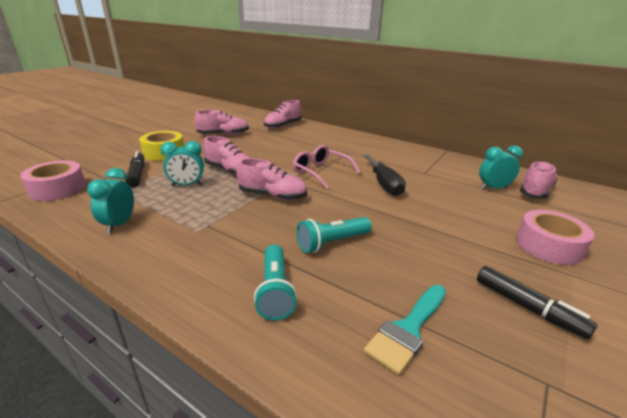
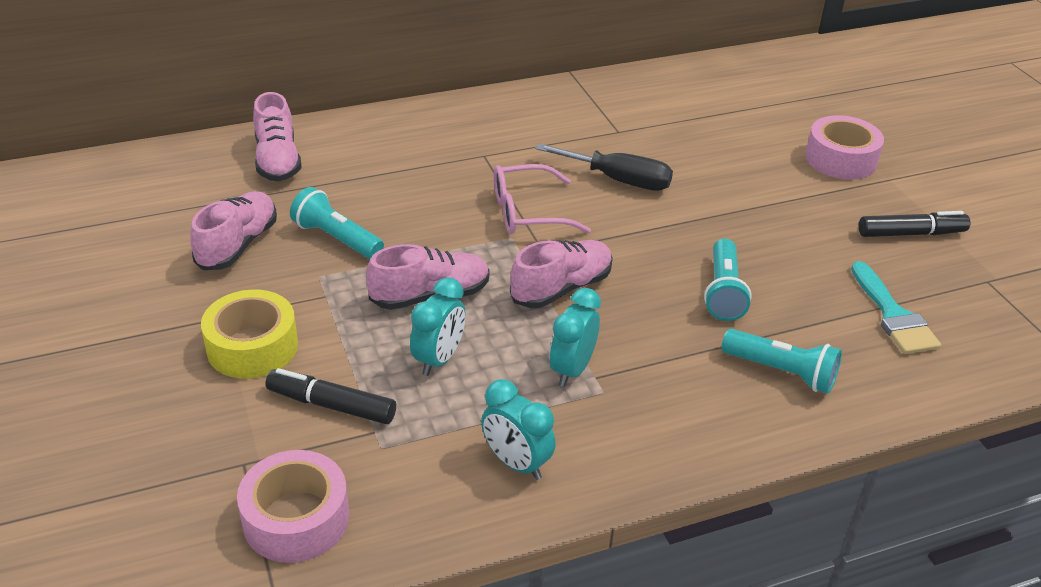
camera: 55 degrees left, 10 degrees up
(248, 146) = (336, 238): none -> turquoise flashlight
(493, 188) = (706, 111): turquoise clock -> turquoise clock (572, 369)
(535, 191) = (738, 89): pink shoe -> none

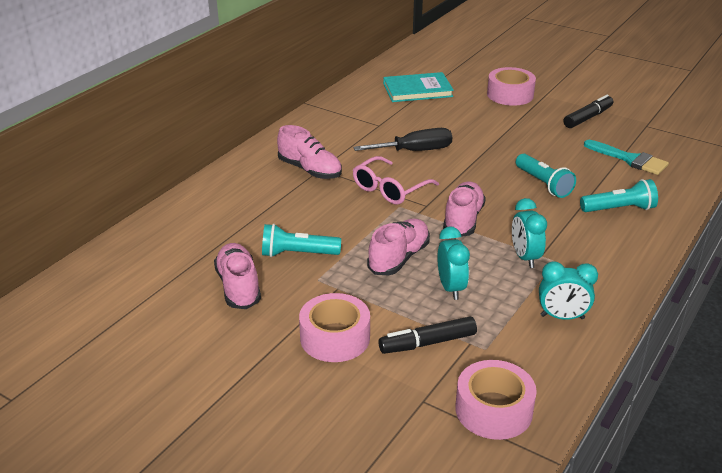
camera: 35 degrees left, 5 degrees down
(252, 347) = (335, 338): yellow tape -> pink tape
(278, 160) = (191, 226): pink shoe -> pink shoe (310, 170)
(724, 107) = (417, 90): none -> turquoise book

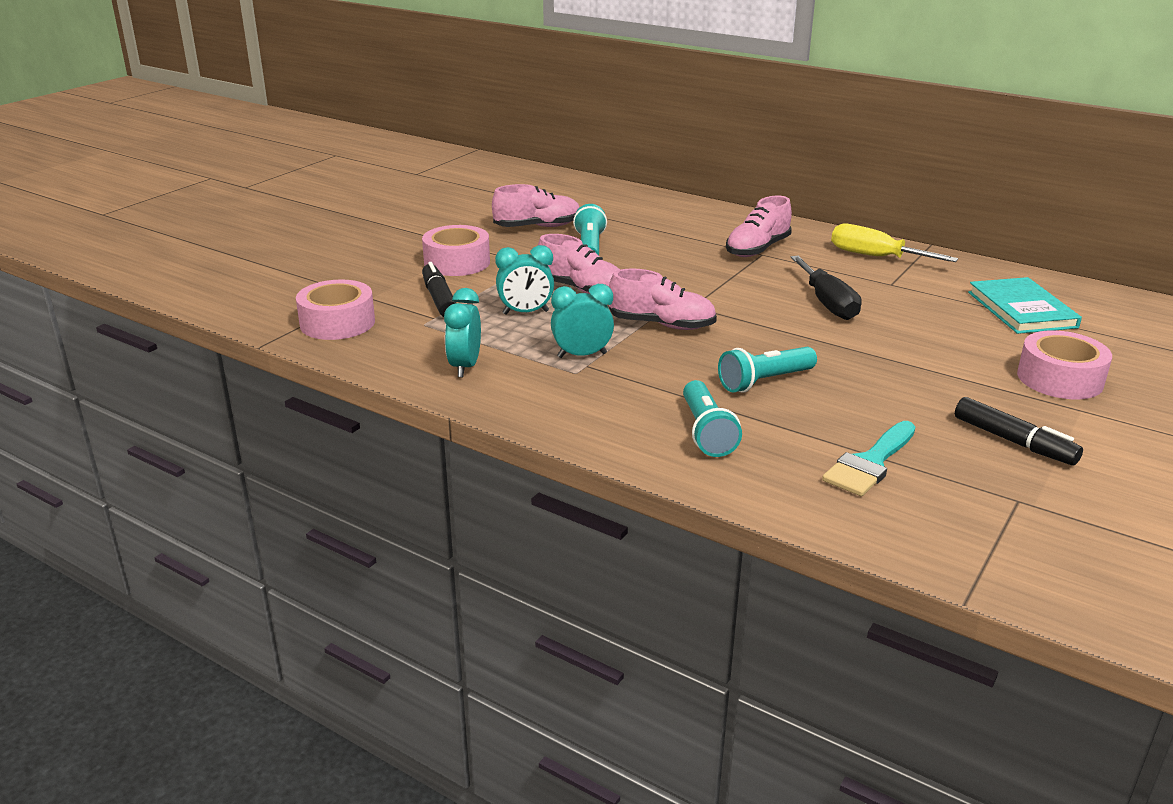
camera: 90 degrees right, 5 degrees down
(328, 125) = (875, 257): none -> yellow screwdriver
(389, 189) = (725, 287): pink glasses -> none

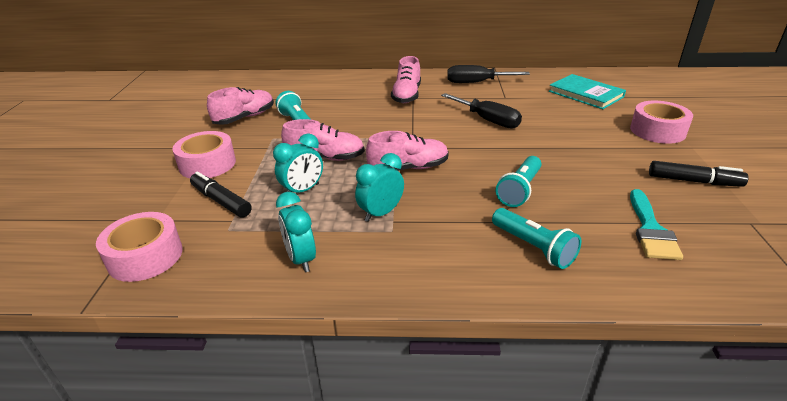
camera: 30 degrees left, 5 degrees up
(875, 257) = (476, 82): yellow screwdriver -> black screwdriver

